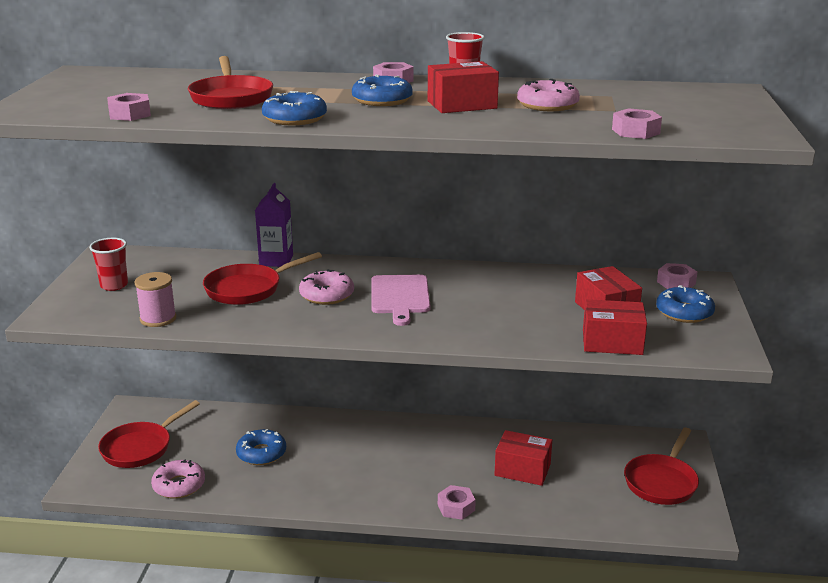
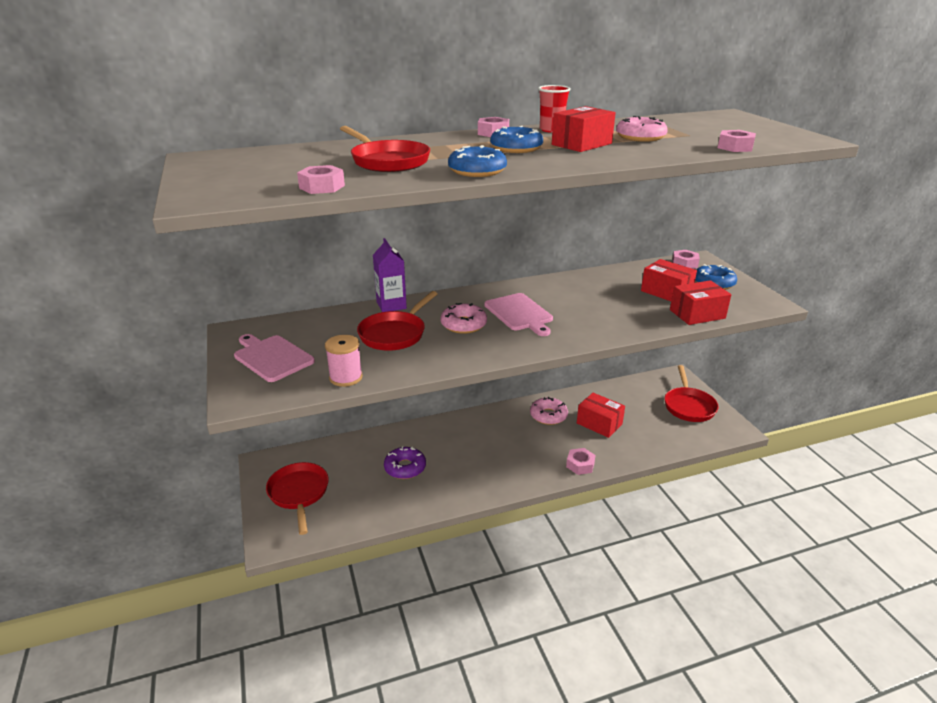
camera: 25 degrees left, 5 degrees up
(114, 285) = (272, 357): red cup -> pink cutting board
(140, 448) = (299, 493): red pan -> red pan turned 150 degrees clockwise
(179, 485) = (359, 515): pink donut -> pink donut (548, 415)
(261, 453) = (405, 468): blue donut -> purple donut
(522, 470) = (599, 423): red box -> red box turned 45 degrees clockwise

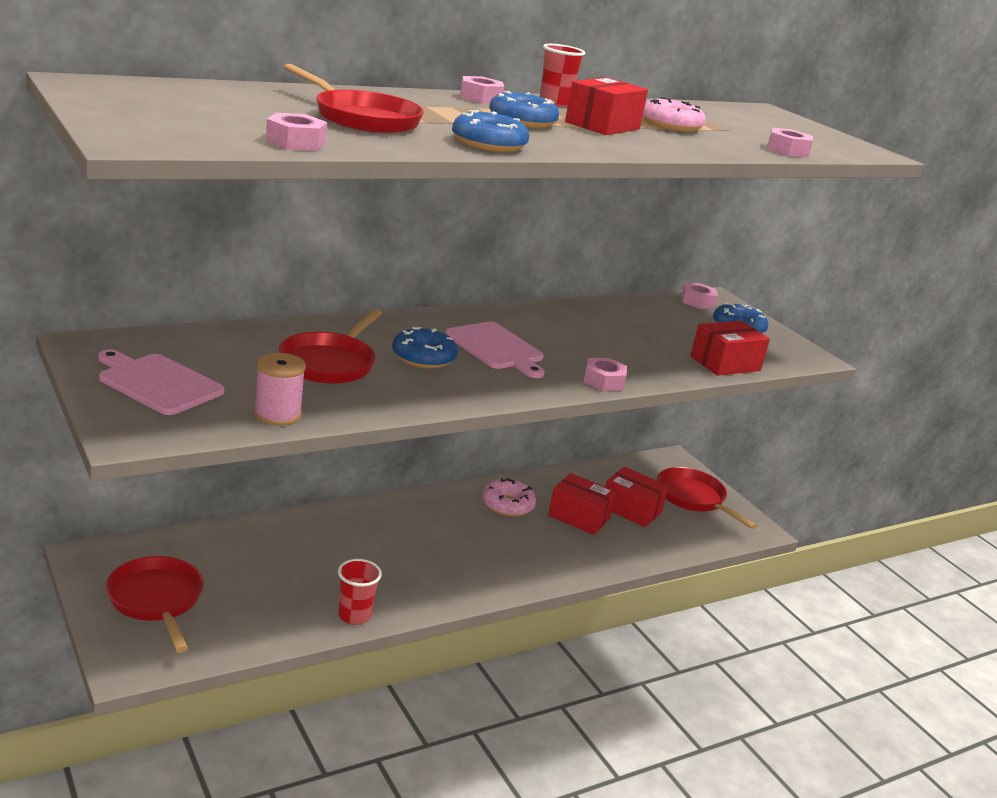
camera: 15 degrees left, 5 degrees down
(391, 305) = (312, 326): purple carton -> none
(405, 468) = (313, 568): purple donut -> none
(427, 504) = (354, 615): none -> red cup
(463, 324) = (423, 357): pink donut -> blue donut
(580, 465) = (561, 569): pink nut -> pink nut (603, 381)
(666, 292) = (681, 334): red box -> red box (631, 509)
(688, 406) = (693, 498): red pan -> red pan turned 150 degrees clockwise

